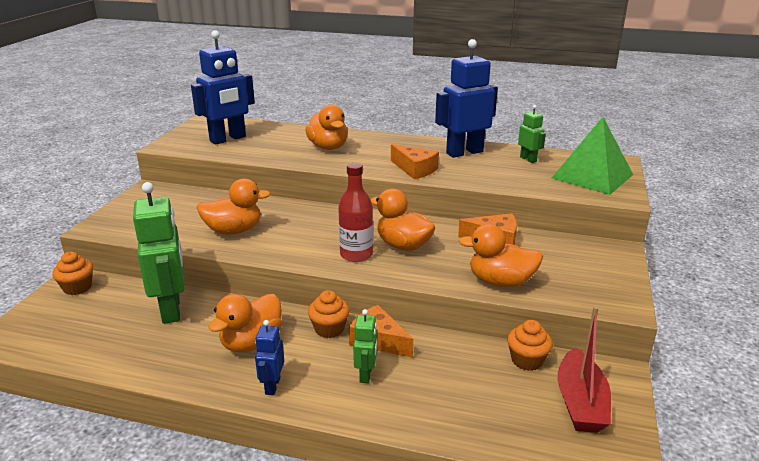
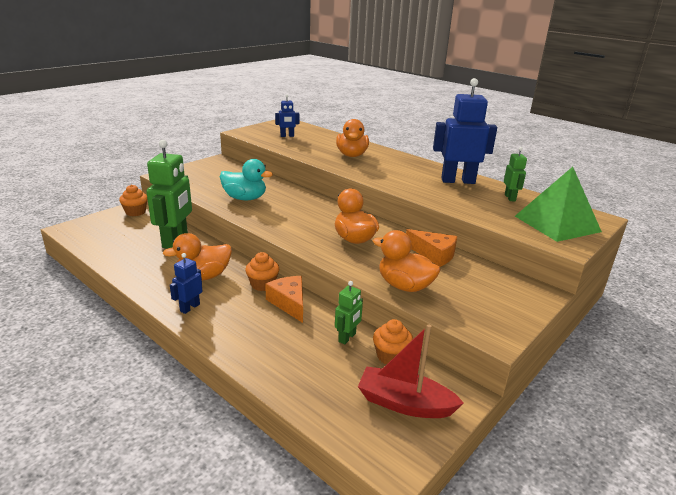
camera: 25 degrees right, 0 degrees up
(228, 139) = (287, 136): blue robot -> blue robot, size x0.50
(234, 230) = (245, 198): orange duck -> turquoise duck
(356, 255) = (312, 236): red bottle -> none
(366, 374) = (258, 322): green robot -> green robot (347, 337)
(415, 169) = (401, 184): orange cheese -> none
(580, 403) = (404, 403): red boat -> red boat turned 75 degrees clockwise

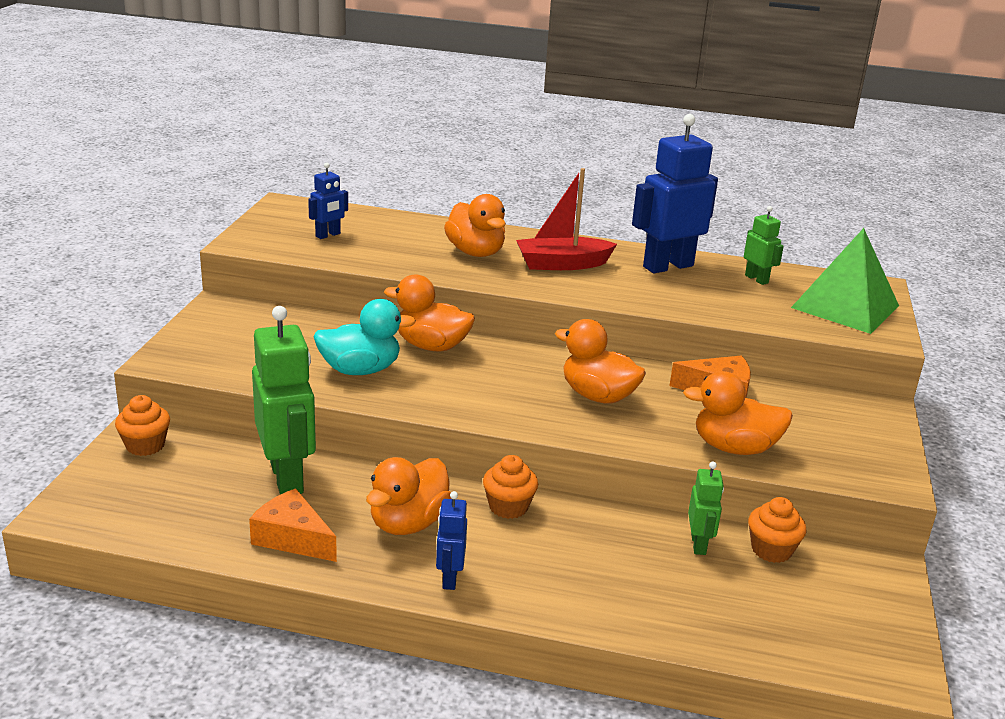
camera: 30 degrees left, 0 degrees up
(289, 303) = (576, 522): orange cheese -> orange cheese (292, 538)
(294, 196) = (431, 346): none -> orange duck
(404, 403) = (843, 602): red boat -> red boat (562, 264)

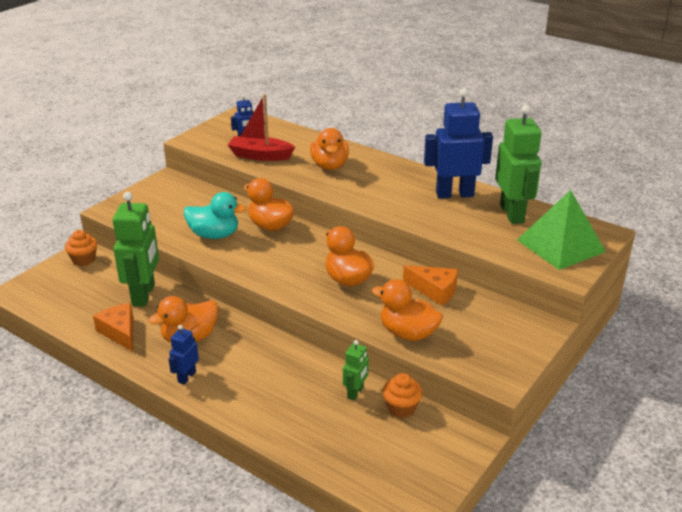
camera: 25 degrees right, 5 degrees up
(508, 507) = (256, 341): orange cupcake -> none
(562, 264) = (380, 182): red boat -> red boat (260, 156)
(756, 279) = (512, 214): green robot -> green robot, size x2.02

